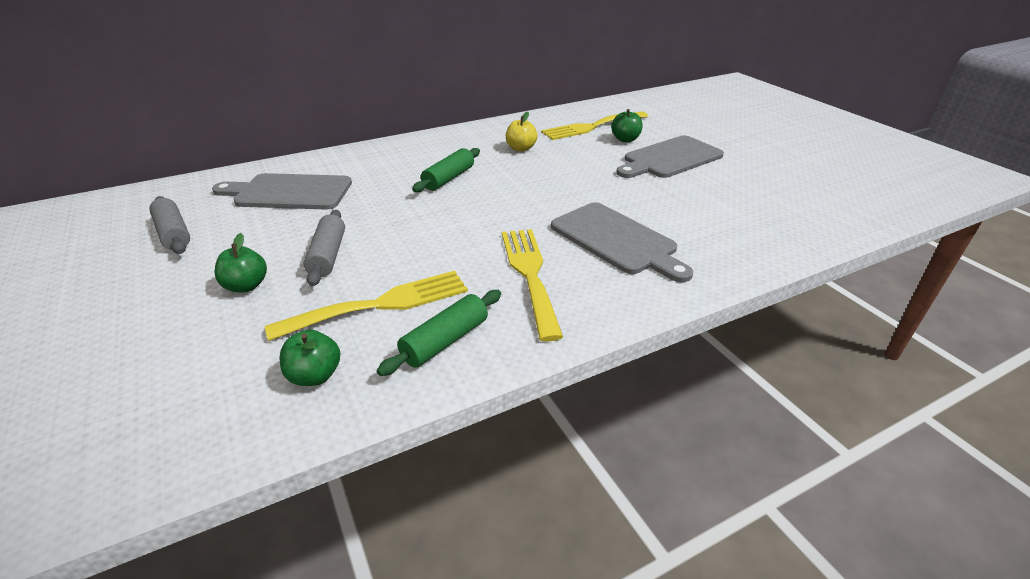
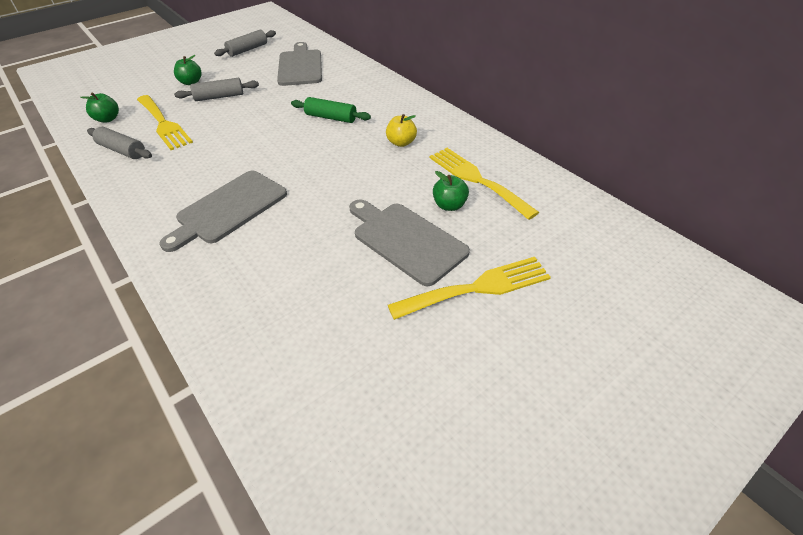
camera: 80 degrees right, 10 degrees up
(445, 341) = (122, 150): green rolling pin -> grey rolling pin
(530, 274) = (186, 171): yellow fork -> yellow fork (477, 288)

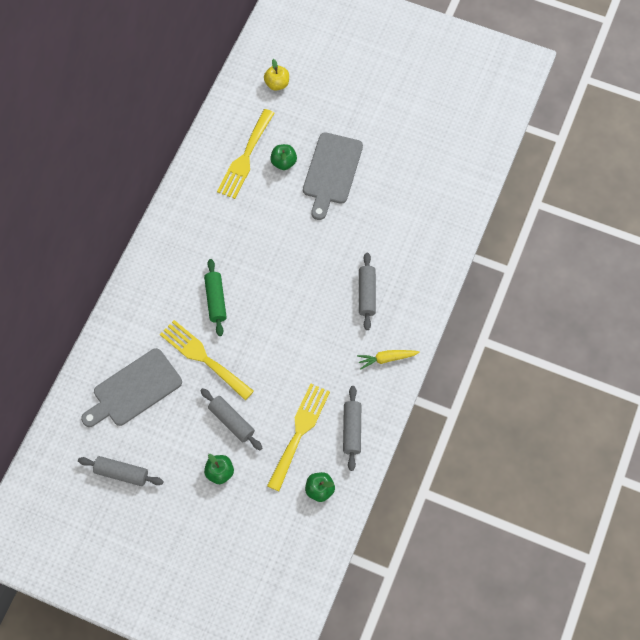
camera: 120 degrees left, 20 degrees up
(148, 196) = (386, 359): none -> yellow carrot
(228, 209) = (366, 294): grey cutting board -> grey rolling pin
(401, 142) = (225, 227): yellow apple -> yellow apple (277, 84)
(477, 288) = (348, 120): yellow fork -> yellow fork (203, 357)

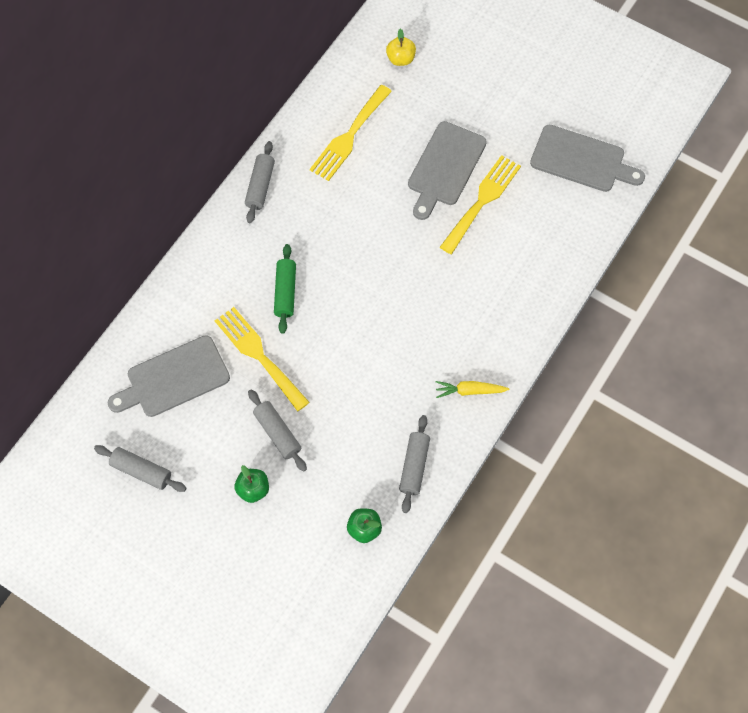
camera: 10 degrees right, 0 degrees up
(283, 162) = (392, 148): green apple -> none
(299, 432) = (353, 458): yellow fork -> yellow fork (482, 201)
(366, 294) = (460, 313): grey rolling pin -> grey rolling pin (260, 186)
(445, 148) = (582, 160): none -> grey cutting board

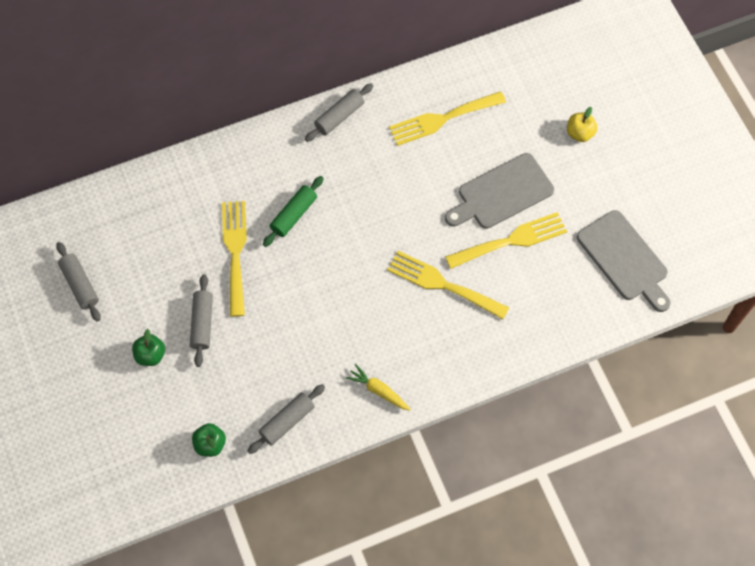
camera: 35 degrees right, 0 degrees up
(173, 378) = (157, 228): grey cutting board -> none
(400, 59) = (535, 80): yellow apple -> yellow apple (580, 133)
(454, 271) = (442, 284): none -> yellow fork

